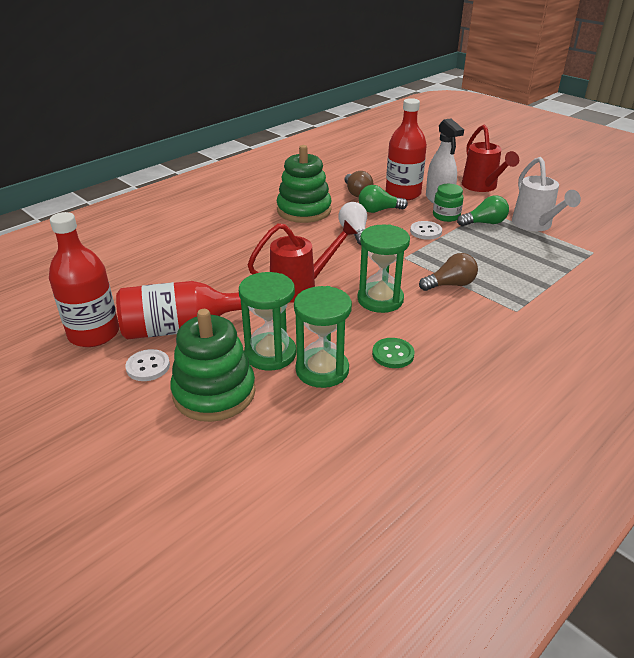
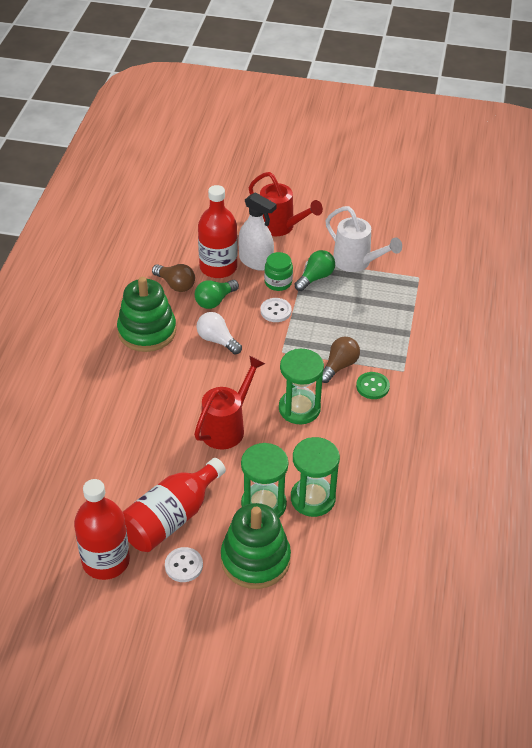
camera: 35 degrees left, 10 degrees up
(393, 354) = (349, 458): green button -> green button (372, 386)

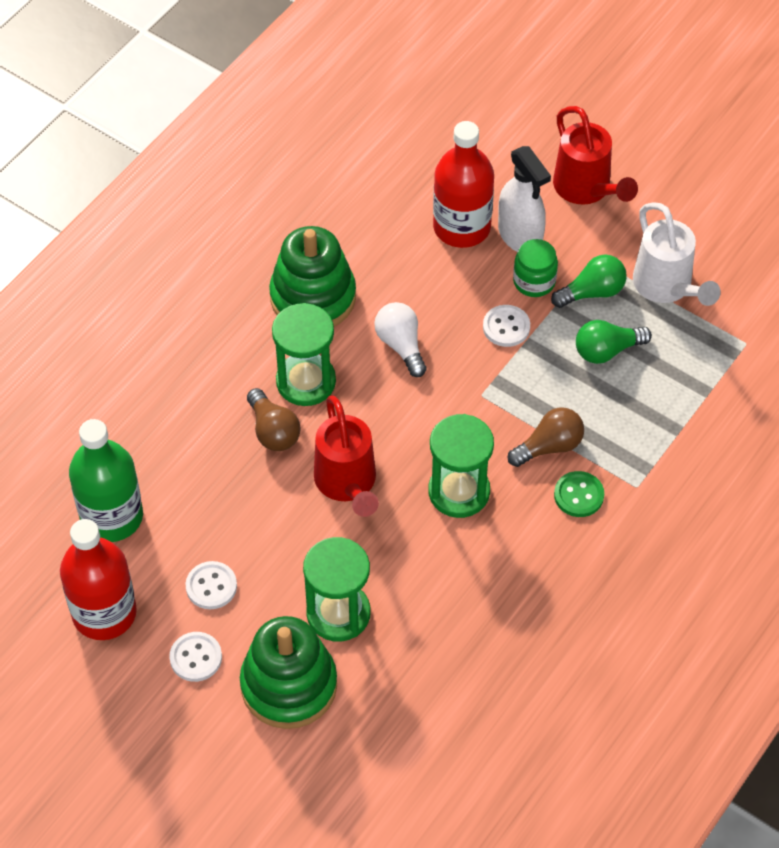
camera: 25 degrees right, 10 degrees up
(80, 500) = (112, 517): none -> green bottle
(171, 518) = (211, 586): red bottle -> white button
(175, 285) = (388, 236): brown light bulb -> brown light bulb (273, 431)
(215, 301) = (429, 281): green light bulb -> green light bulb (606, 350)
(227, 427) = (347, 483): red watering can -> red watering can turned 105 degrees clockwise
(312, 498) = (406, 630): green hourglass -> green hourglass (306, 381)

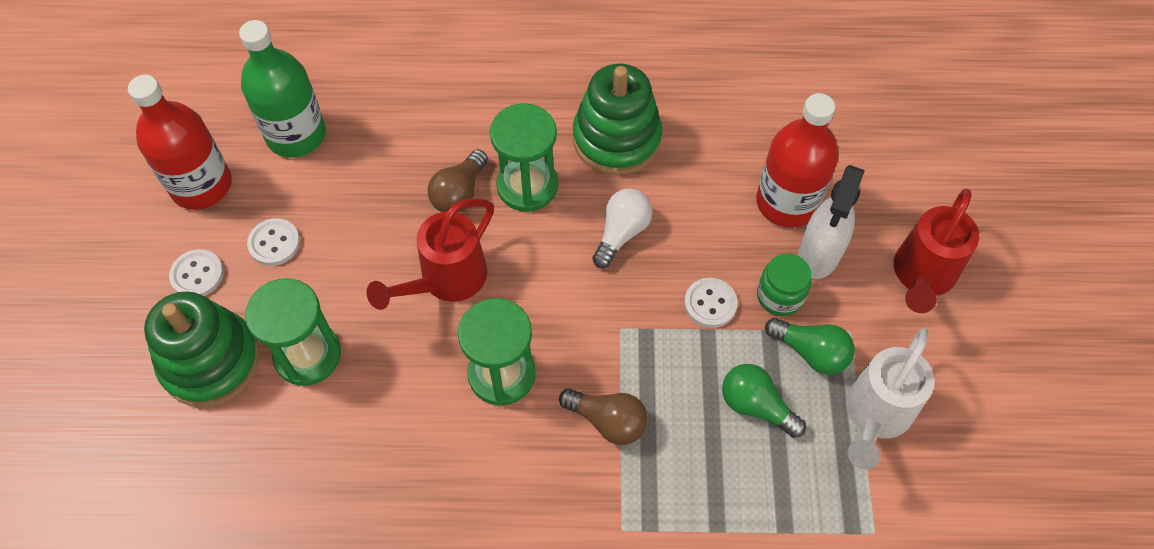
camera: 55 degrees right, 5 degrees up
(578, 495) = (572, 481): green button -> none

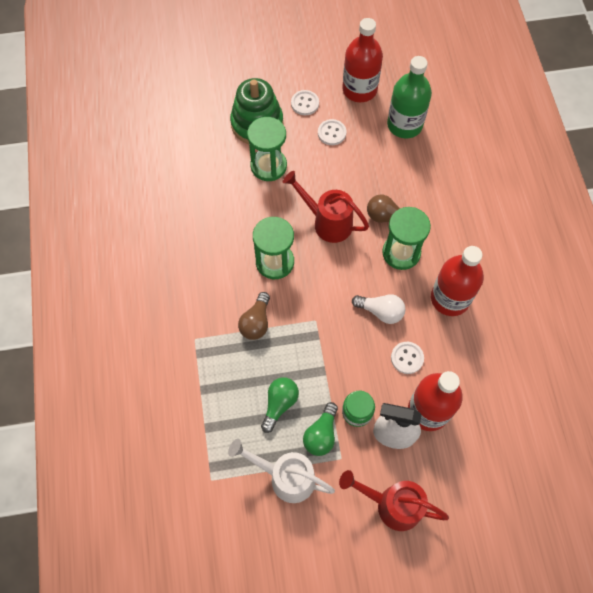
camera: 80 degrees right, 5 degrees up
(616, 139) = (450, 298): green stacking toy -> red bottle
(710, 304) = (342, 370): white button -> white button (407, 358)

